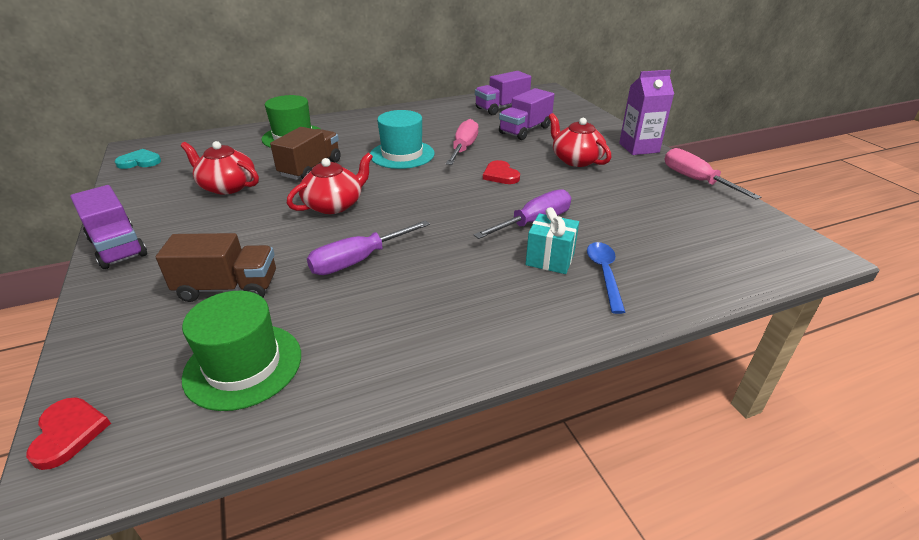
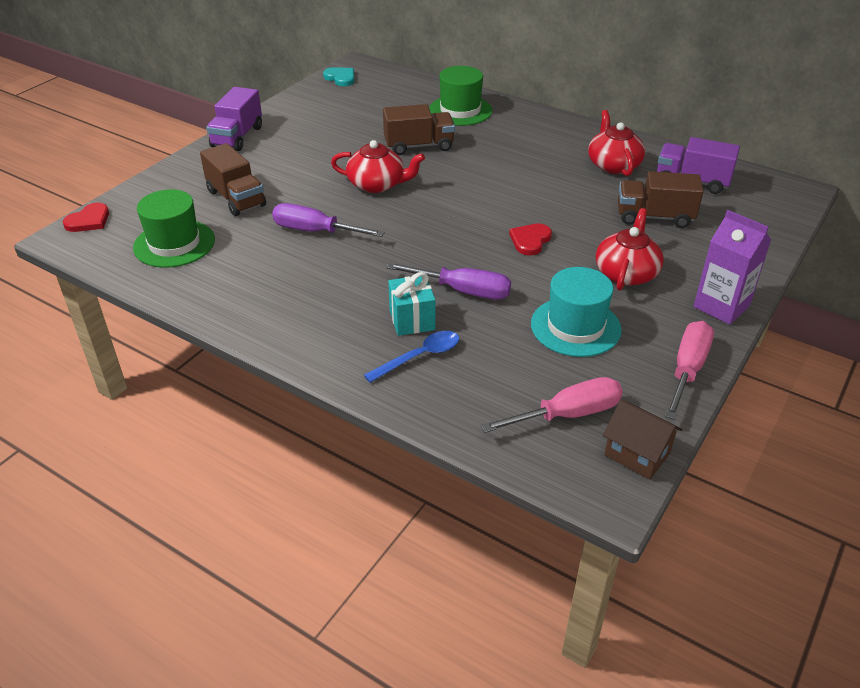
camera: 55 degrees right, 5 degrees up
(227, 186) = (349, 129): red teapot -> red teapot (613, 165)
(402, 154) = (500, 174): turquoise hat -> turquoise hat (575, 327)
(463, 148) = (558, 199): pink screwdriver -> pink screwdriver (567, 414)
(525, 130) = (654, 217): purple truck -> brown truck
(776, 228) = (637, 454): none -> brown house

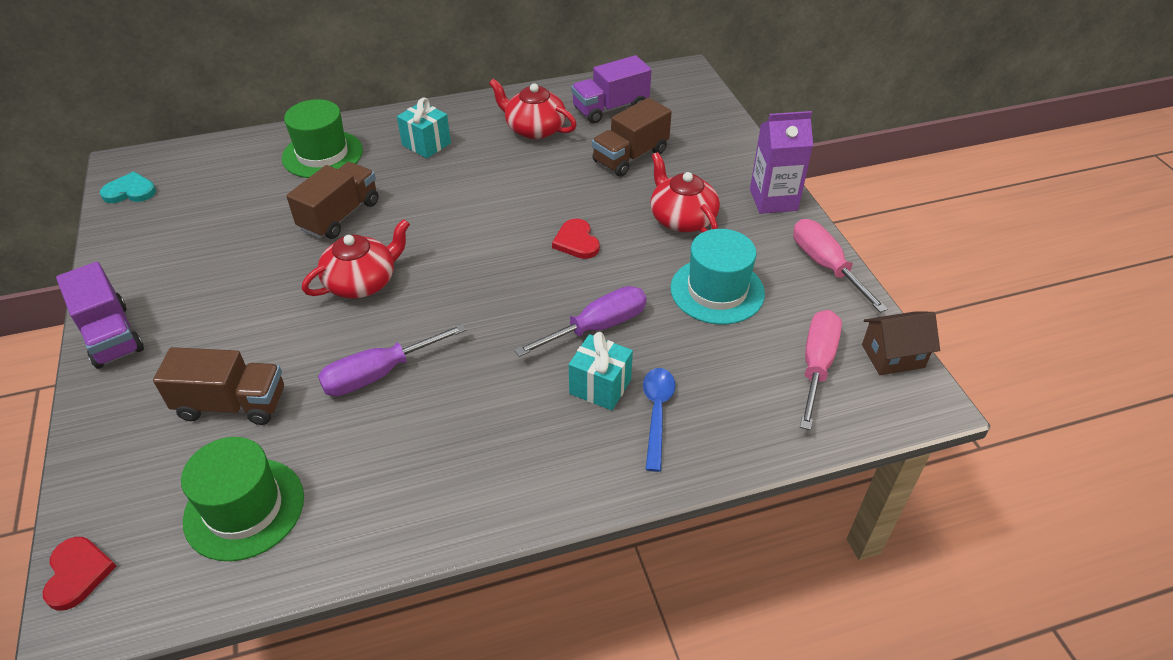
camera: 50 degrees left, 5 degrees up
(528, 136) = (426, 144): none -> turquoise gift

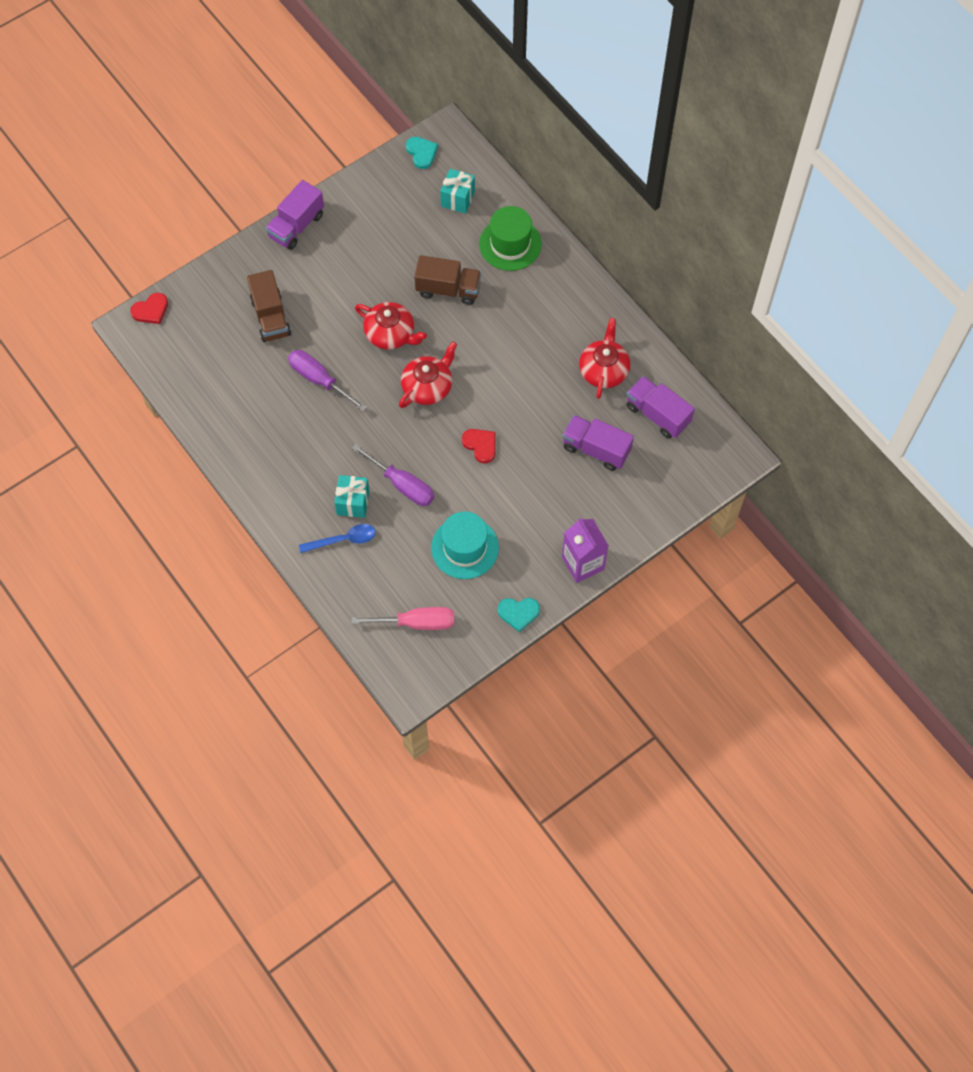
camera: 70 degrees right, 20 degrees up
(244, 508) = (209, 360): green hat -> none
(426, 144) = (551, 305): turquoise gift -> turquoise gift (458, 199)
(576, 241) = (480, 445): red heart -> red heart turned 90 degrees clockwise
(630, 157) = (596, 449): brown truck -> purple truck
(681, 218) = (534, 505): red teapot -> red teapot (428, 386)
(826, 266) = (518, 613): pink screwdriver -> turquoise heart
(892, 356) = (442, 668): brown house -> none

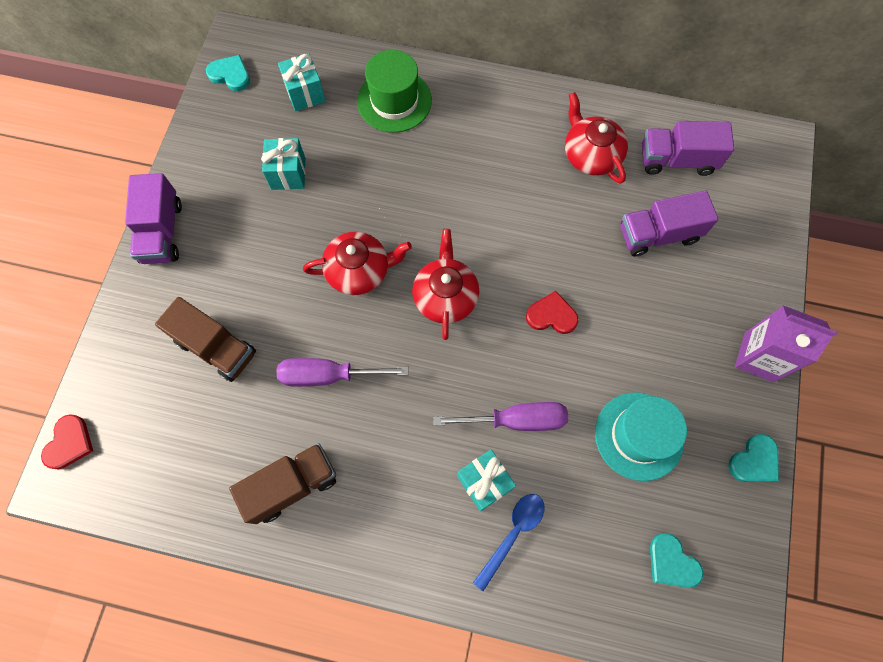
camera: 40 degrees left, 5 degrees up
(401, 243) = (288, 173): none -> turquoise gift
(416, 622) = (672, 563): pink screwdriver -> turquoise heart
(448, 289) = (375, 184): brown truck -> brown truck (292, 485)

